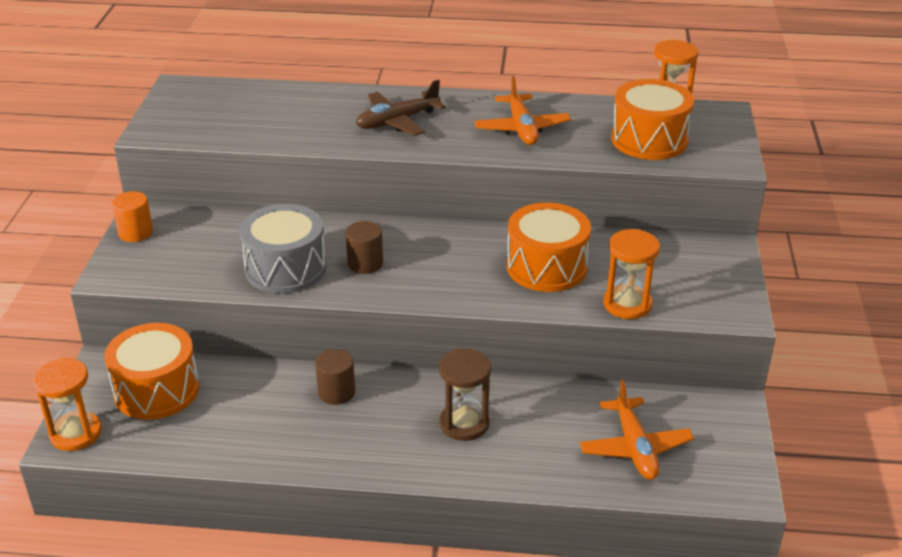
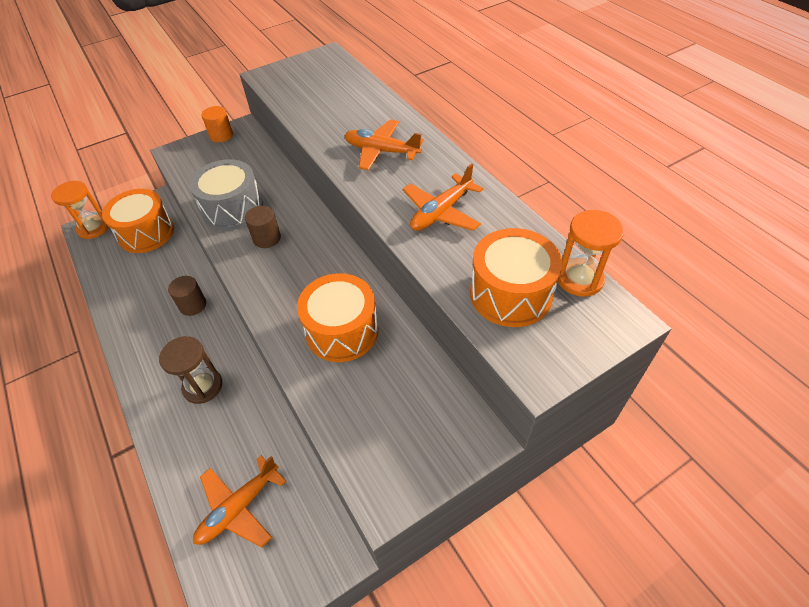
camera: 55 degrees right, 15 degrees up
(397, 121) = (382, 151): brown plane -> orange plane
(627, 304) = (333, 409): orange hourglass -> none

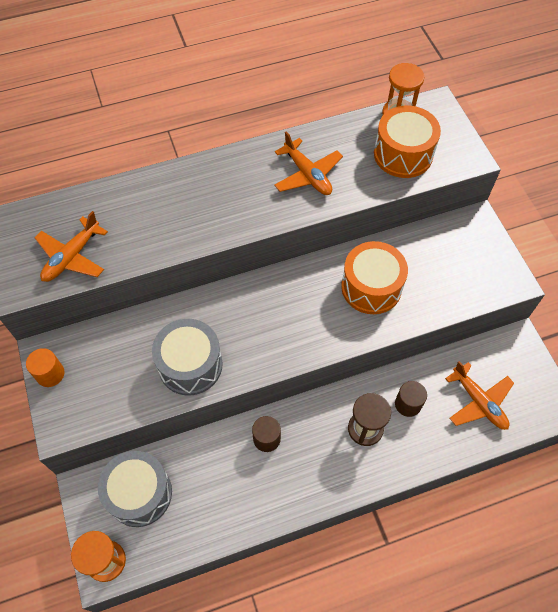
camera: 80 degrees left, 10 degrees up
(146, 233) = (139, 493): orange drum -> grey drum
(267, 238) = (245, 335): brown cylinder -> brown cylinder (408, 404)
(382, 151) = (210, 200): orange plane -> orange plane (72, 256)

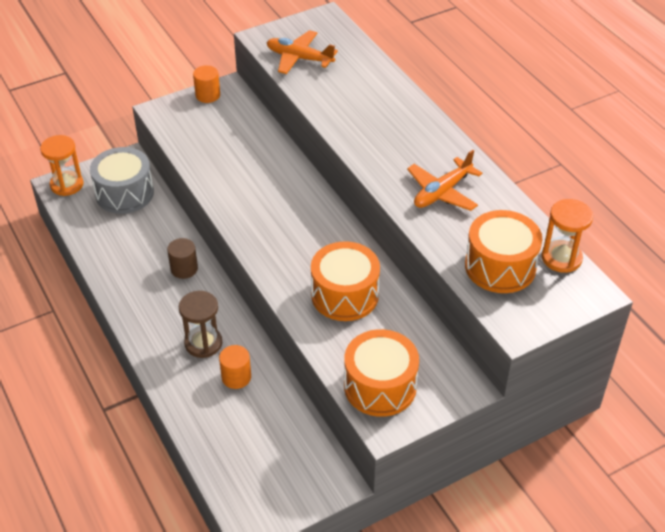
camera: 80 degrees right, 15 degrees down
(190, 365) = (229, 175): grey drum -> none
(408, 404) = (236, 377): brown cylinder -> orange cylinder
(474, 278) = (380, 386): none -> orange drum
(478, 402) = (248, 442): orange plane -> none

